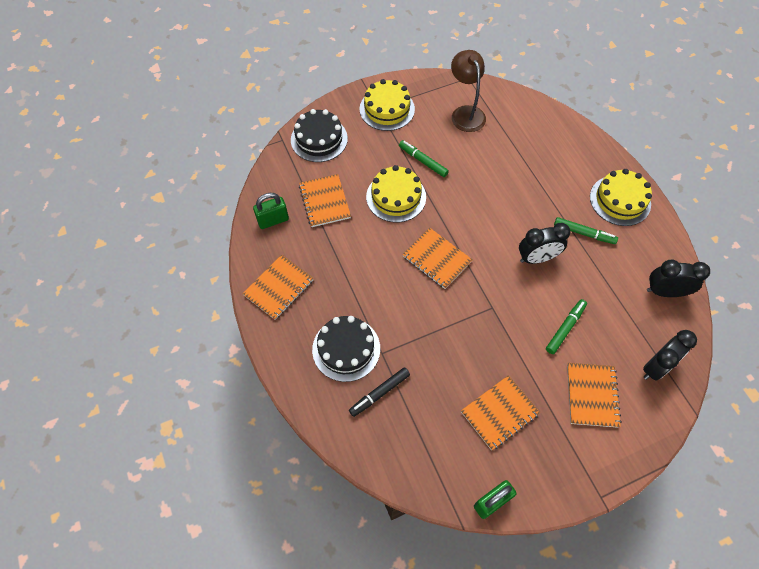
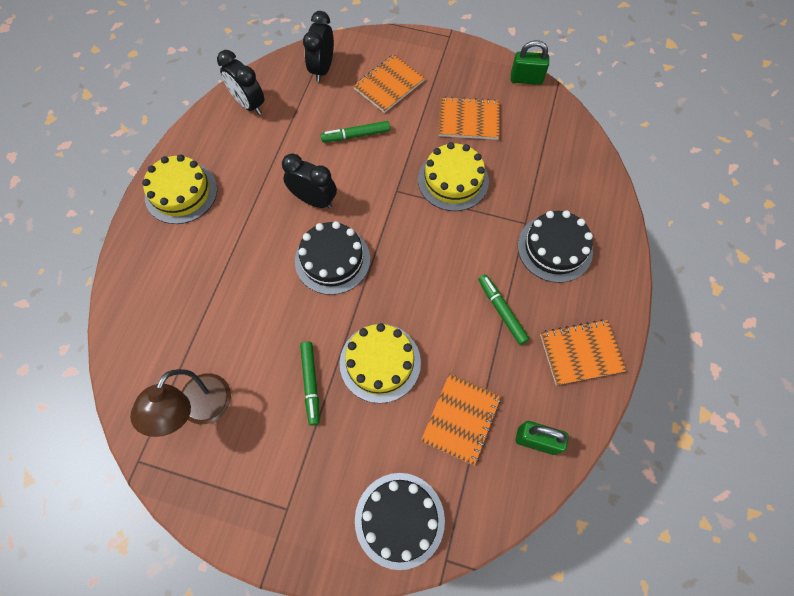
camera: 140 degrees left, 5 degrees up
(379, 393) = (552, 195): black marker -> none
(387, 109) = (278, 497): yellow cake -> yellow cake (453, 180)
(436, 259) = (402, 266): orange notebook -> none
(483, 230) = (332, 260): none -> black cake
(584, 233) = (249, 190): green marker -> green marker (501, 311)
(655, 367) = (322, 69): black clock -> black clock turned 75 degrees counterclockwise

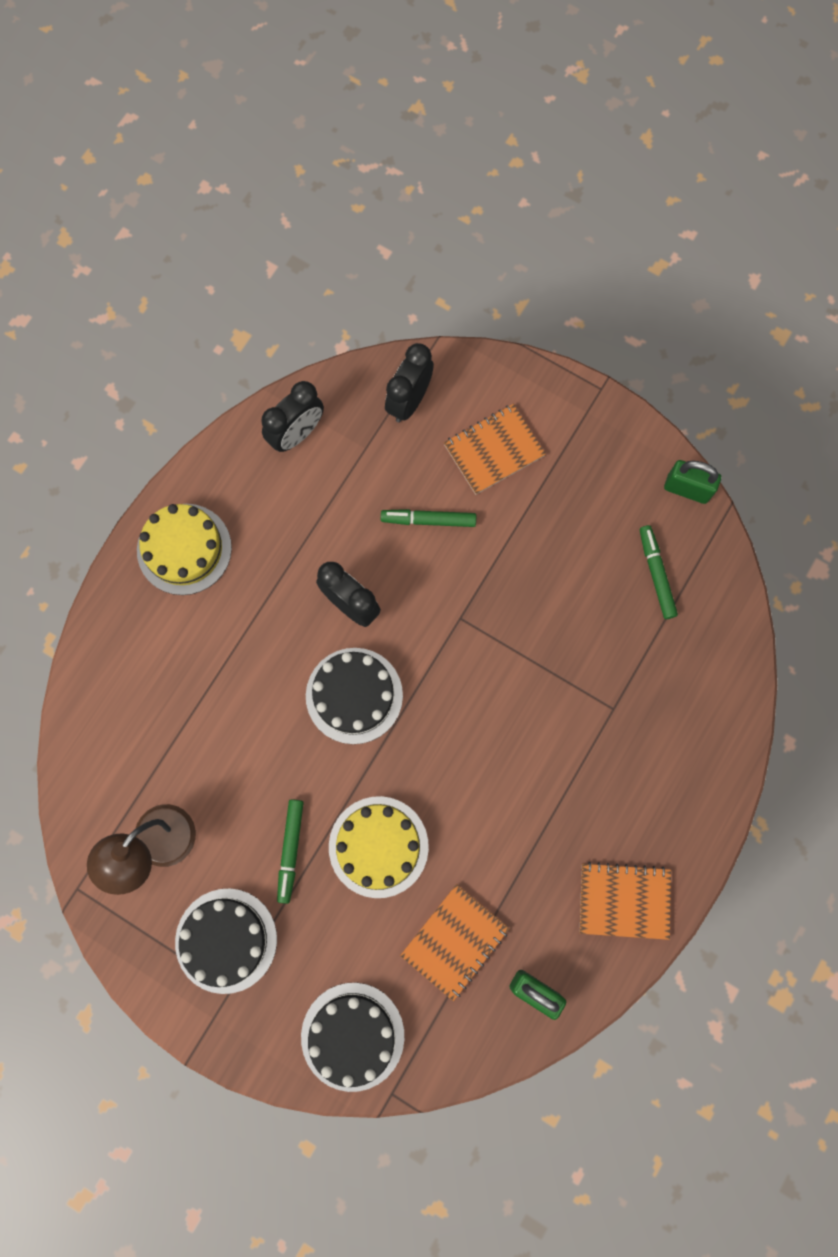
camera: 15 degrees right, 10 degrees up
(249, 104) = (297, 434): black clock -> black clock turned 105 degrees counterclockwise
(453, 180) = (538, 622): yellow cake -> none
(468, 120) = (587, 535): orange notebook -> none
(501, 311) = (544, 820): green marker -> green marker (656, 574)
(554, 248) = (639, 754): black cake -> black cake (226, 940)

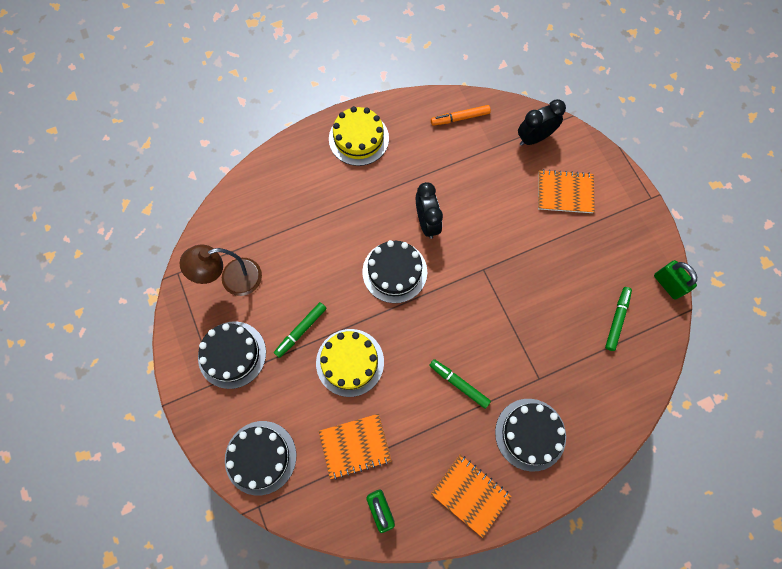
camera: 35 degrees right, 5 degrees down
(297, 434) = (460, 118): black clock -> orange marker
(428, 520) = (501, 206): green marker -> green marker (459, 384)
(645, 782) = (530, 434): none -> black cake

